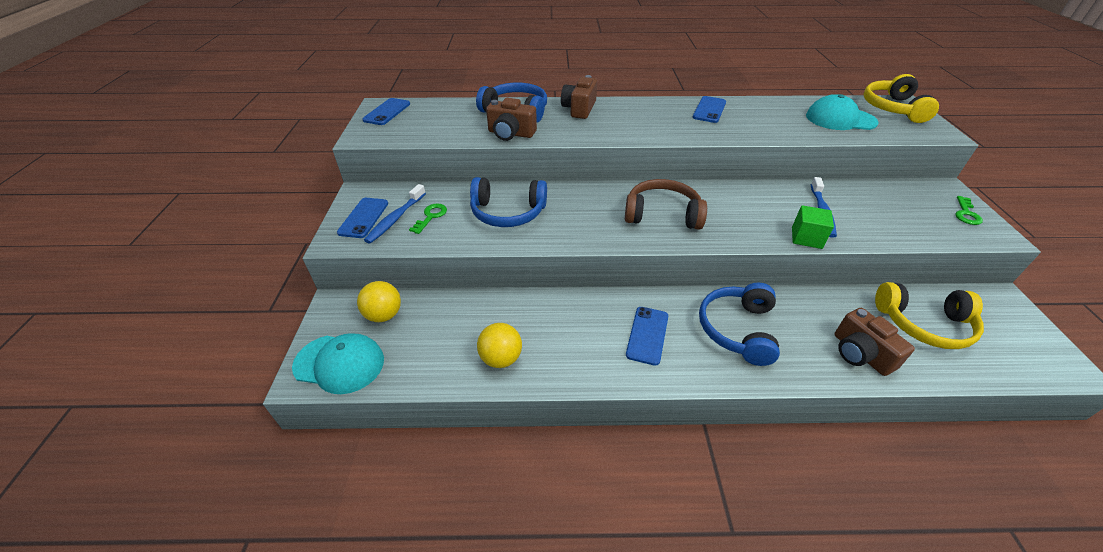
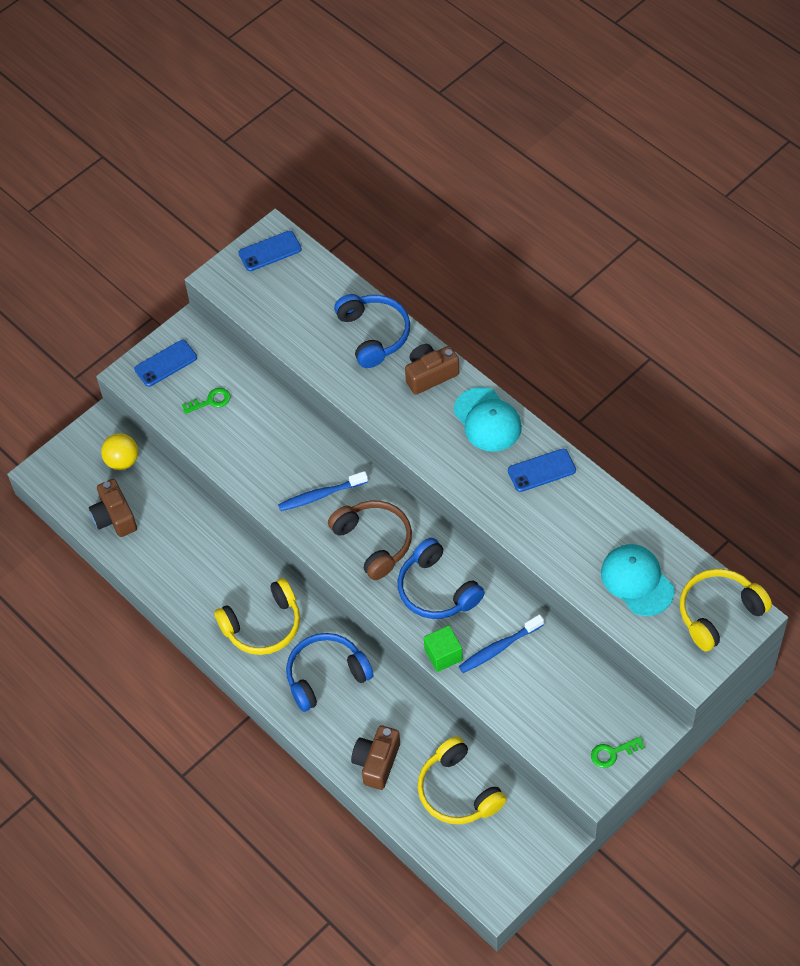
camera: 50 degrees right, 15 degrees up
(339, 363) = (66, 479): turquoise cap -> turquoise cap (487, 420)
(395, 219) = (185, 383): blue toothbrush -> blue toothbrush (320, 495)
(501, 358) = (157, 559): yellow ball -> none
(508, 212) = (267, 443): blue headphones -> blue headphones (437, 590)
(511, 133) = (331, 366): brown camera -> brown camera (114, 517)
(647, 335) = (263, 625): blue phone -> yellow headphones

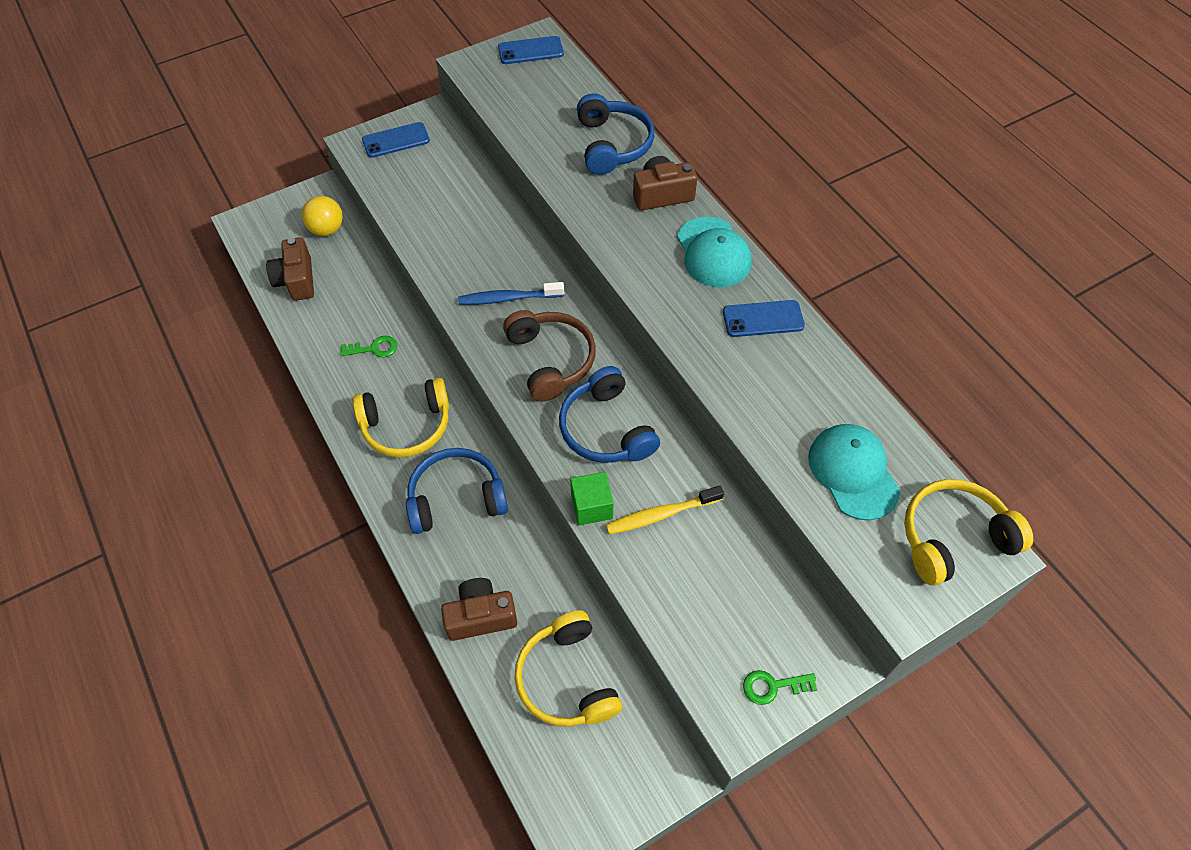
camera: 10 degrees right, 0 degrees up
(210, 401) = (427, 183): green key -> green key (374, 348)
(377, 762) = (480, 616): brown camera -> brown camera turned 45 degrees clockwise
(499, 648) = (661, 514): blue toothbrush -> yellow toothbrush

